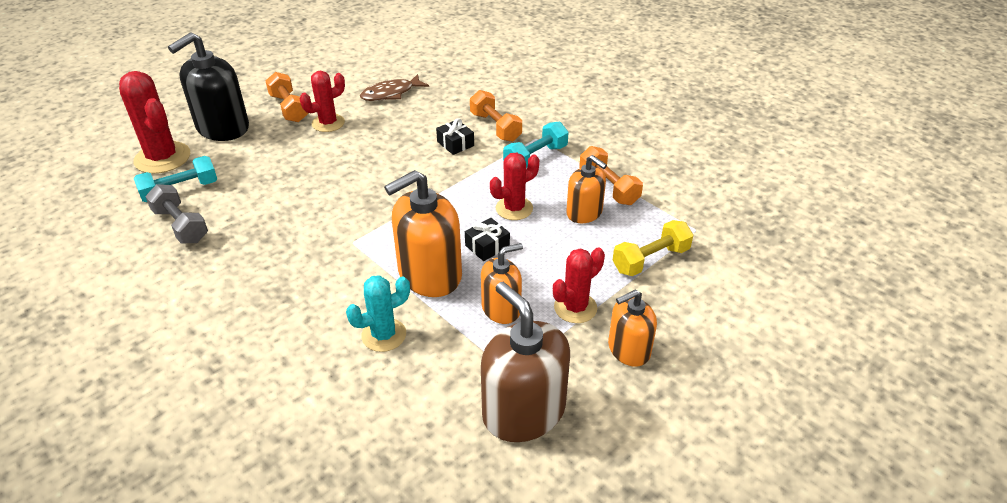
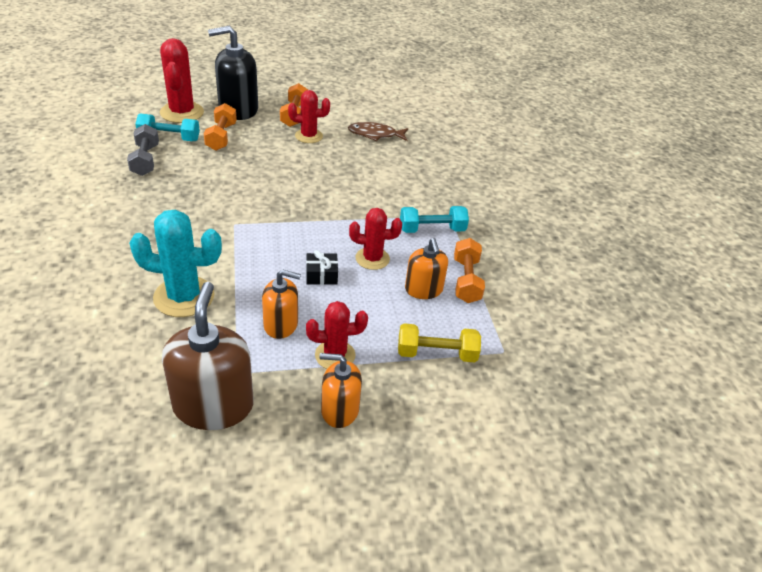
camera: 30 degrees right, 0 degrees up
(384, 335) = (184, 297): turquoise cactus -> turquoise cactus, size x1.56
(429, 274) = (259, 273): orange soap dispenser -> none
(455, 144) = (382, 191): black gift -> none
(495, 127) = (426, 193): orange dumbbell -> orange dumbbell (221, 137)

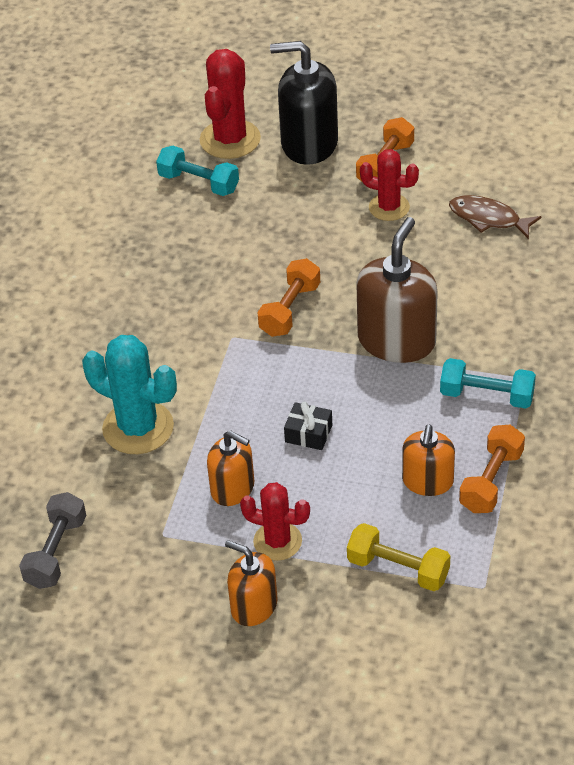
camera: 30 degrees right, 5 degrees up
(145, 160) = (157, 216): grey dumbbell -> grey dumbbell (56, 552)
(213, 405) = (124, 566): brown soap dispenser -> brown soap dispenser (396, 340)
(221, 137) = (267, 191): orange dumbbell -> orange dumbbell (290, 310)
(372, 258) = (383, 423): red cactus -> none

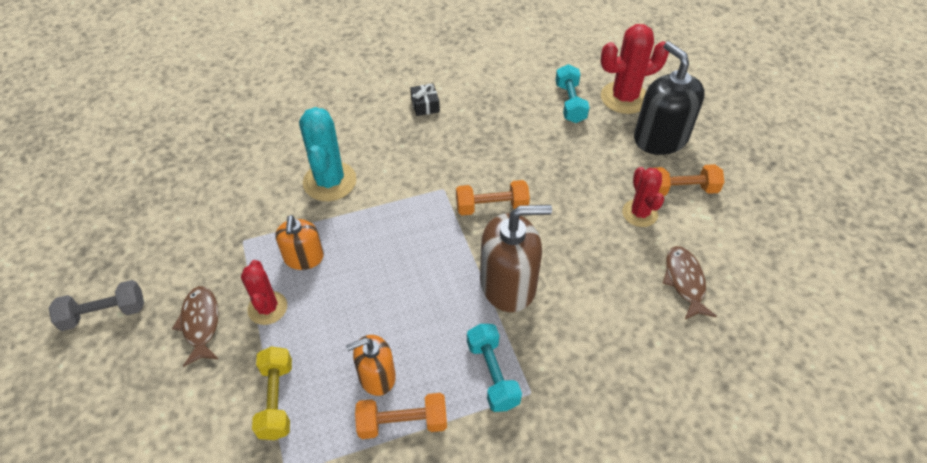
camera: 55 degrees right, 5 degrees up
(56, 552) = (202, 194): grey dumbbell -> grey dumbbell (104, 313)
(254, 606) = (200, 323): orange soap dispenser -> brown fish
(308, 433) = (380, 276): black gift -> black gift (425, 105)

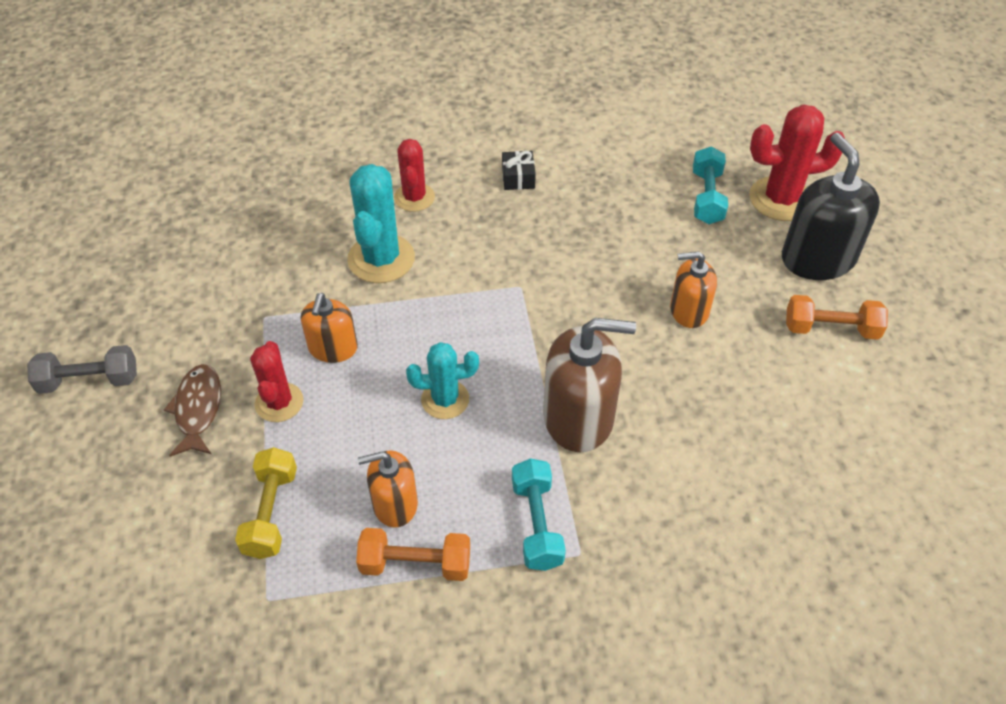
camera: 10 degrees right, 0 degrees up
(401, 286) = (445, 399): none -> turquoise cactus
(491, 207) = (577, 317): orange dumbbell -> none
(574, 190) = (688, 310): none -> orange soap dispenser
(639, 213) = (768, 352): red cactus -> red cactus (414, 197)
(684, 281) = (808, 447): brown fish -> none

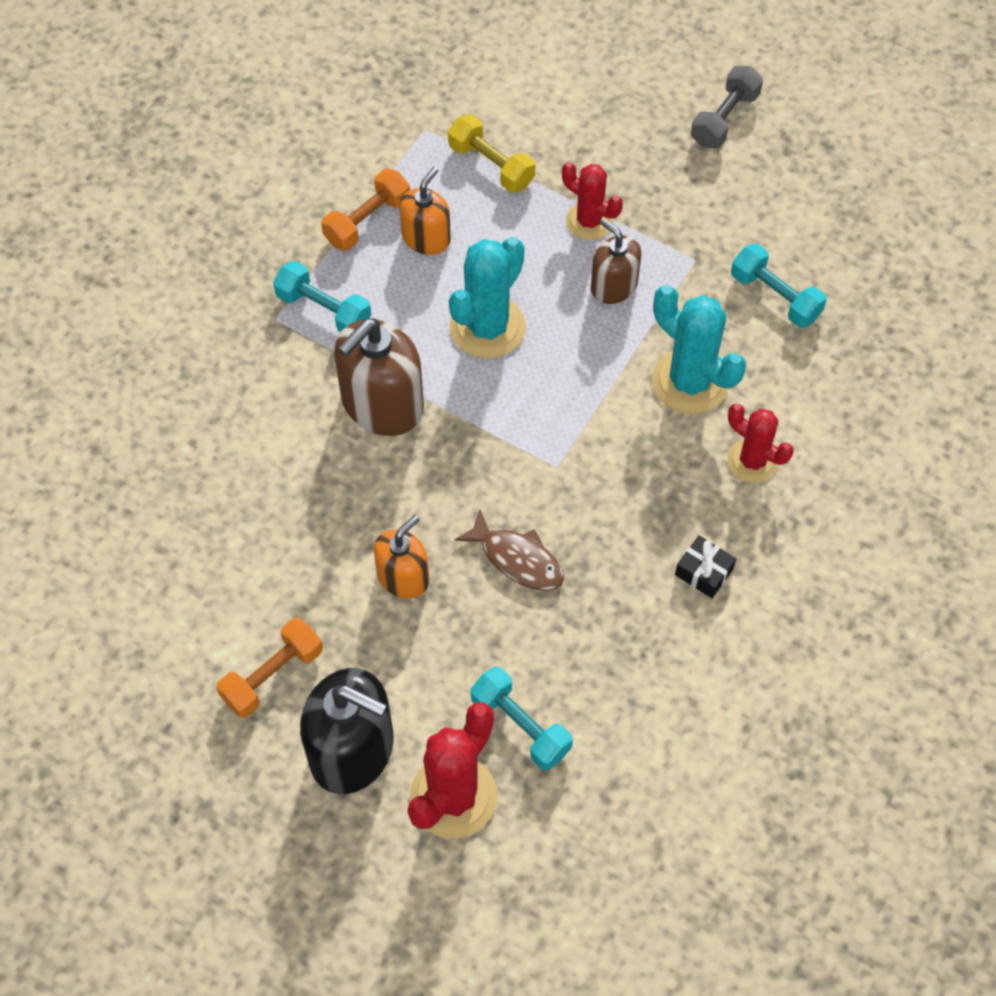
camera: 130 degrees right, 10 degrees up
(198, 409) = (631, 169): brown fish -> brown fish (517, 559)
(262, 255) = (775, 296): none -> turquoise dumbbell
(333, 348) = (613, 286): orange soap dispenser -> brown soap dispenser
(445, 399) = (487, 327): turquoise cactus -> turquoise cactus, size x1.56

